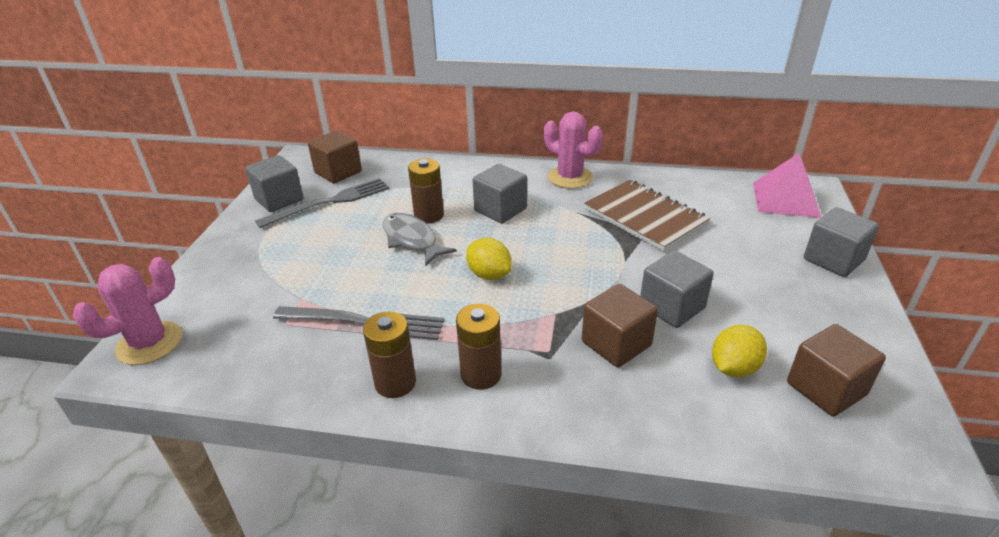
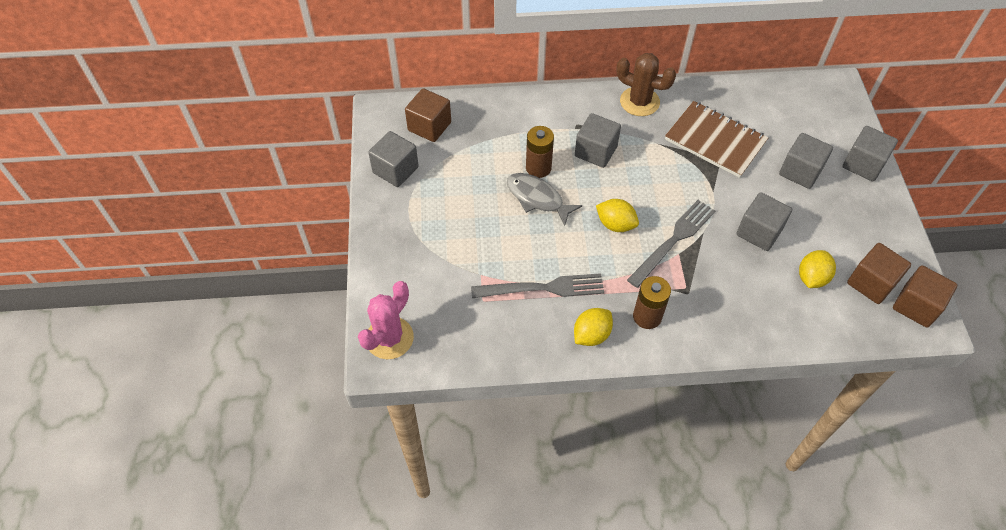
camera: 15 degrees left, 20 degrees up
(330, 202) = (443, 166): grey fork -> grey fork (673, 240)
(395, 383) = (591, 335): brown battery -> yellow lemon
(570, 177) = (639, 102): pink cactus -> brown cactus
(616, 343) = (729, 272): brown cube -> brown cube (916, 306)
(745, 256) = (800, 171): none -> grey cube
(785, 199) = (819, 102): pink pyramid -> none

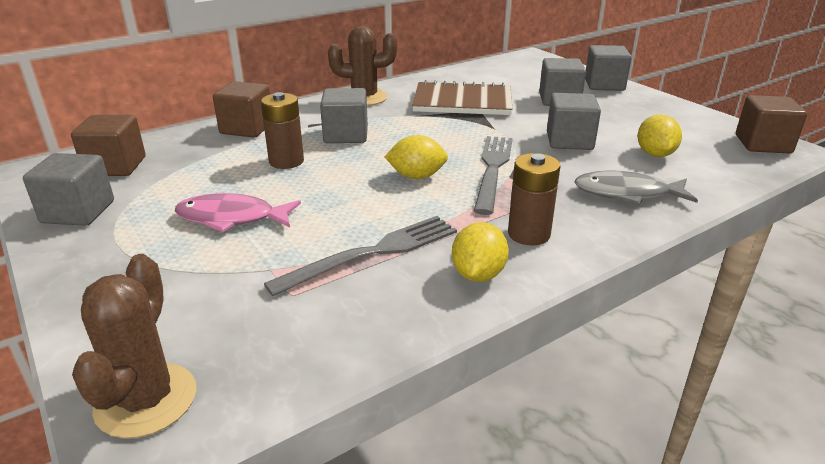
camera: 30 degrees left, 25 degrees down
(389, 338) = (146, 400): pink cactus -> brown cactus
(478, 216) = (232, 218): none -> pink fish
(537, 198) = (303, 183): grey fish -> grey fish (627, 193)
(871, 283) = (708, 142): brown cube -> brown cube (247, 128)

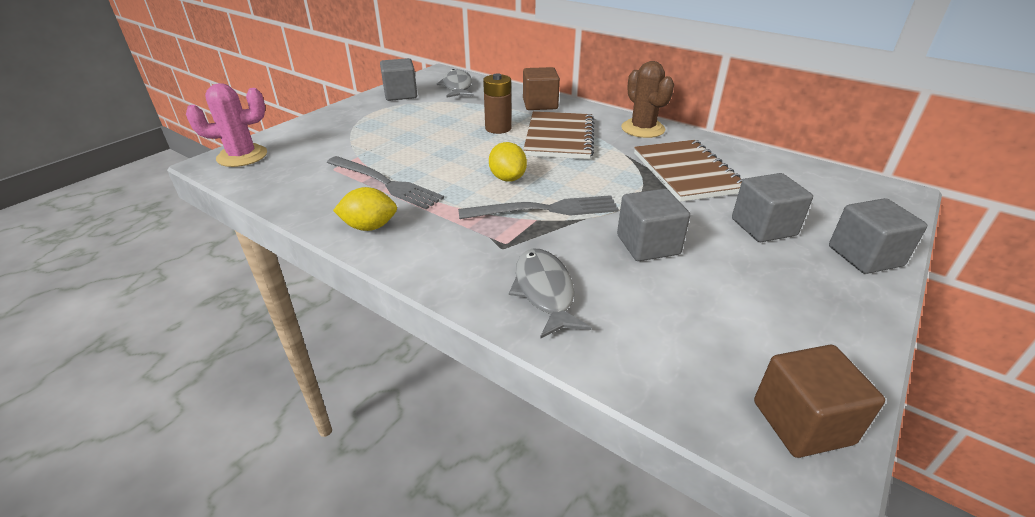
camera: 70 degrees right, 5 degrees up
(116, 166) = (457, 87): brown cube -> grey fish
(146, 400) = (242, 156): brown cactus -> pink cactus
(232, 218) = (411, 132): pink fish -> none
(346, 135) = (559, 137): grey cube -> brown notebook
(529, 234) = (436, 242): brown battery -> none
(655, 154) = (665, 309): yellow lemon -> none

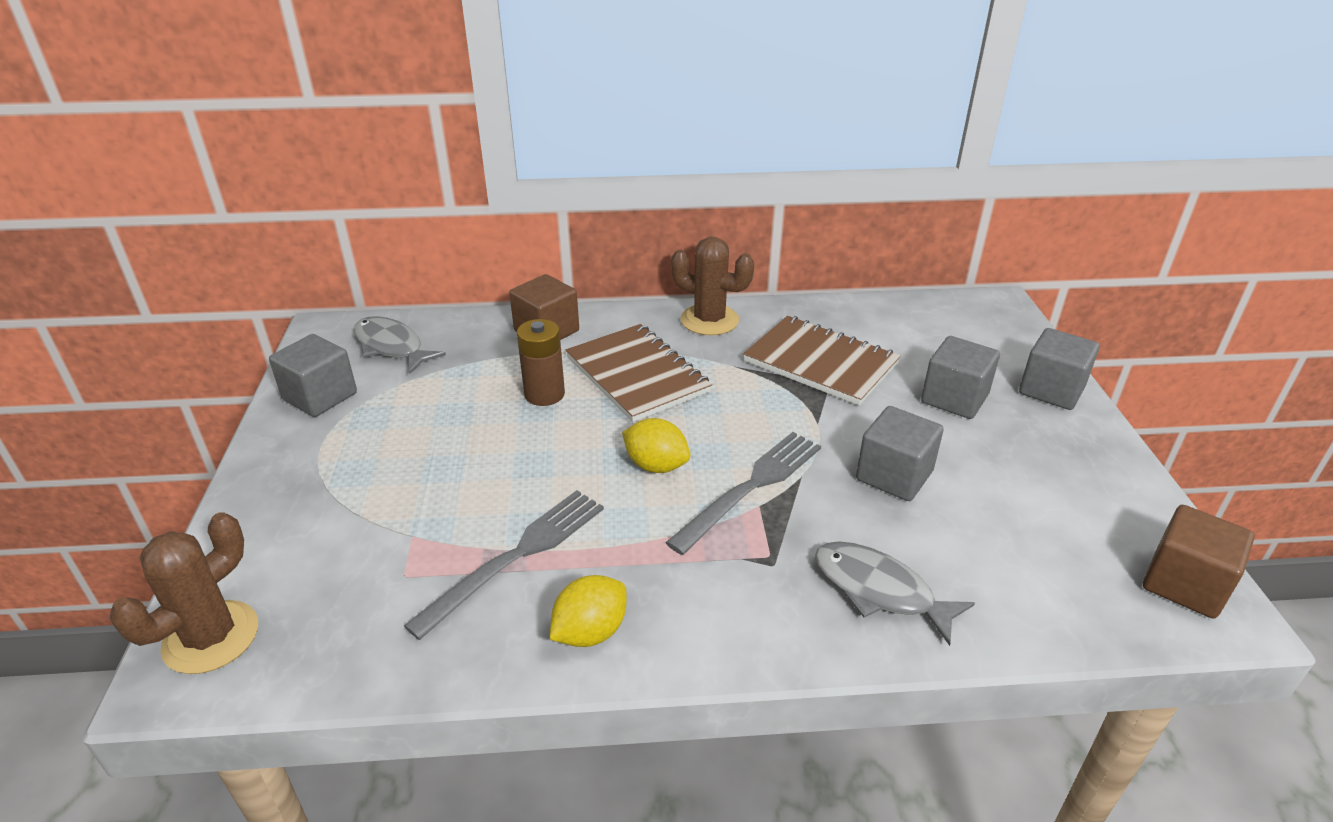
camera: 40 degrees left, 0 degrees up
(242, 156) = (211, 637): pink cactus -> brown cactus
(385, 183) = (517, 556): grey fork -> grey fork turned 45 degrees counterclockwise

